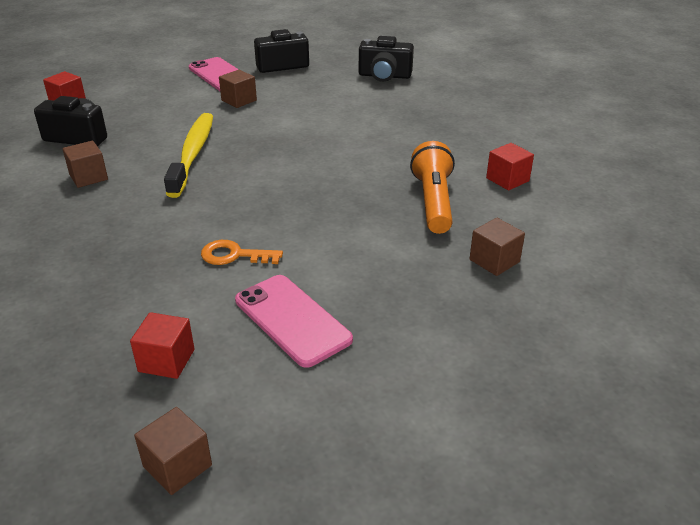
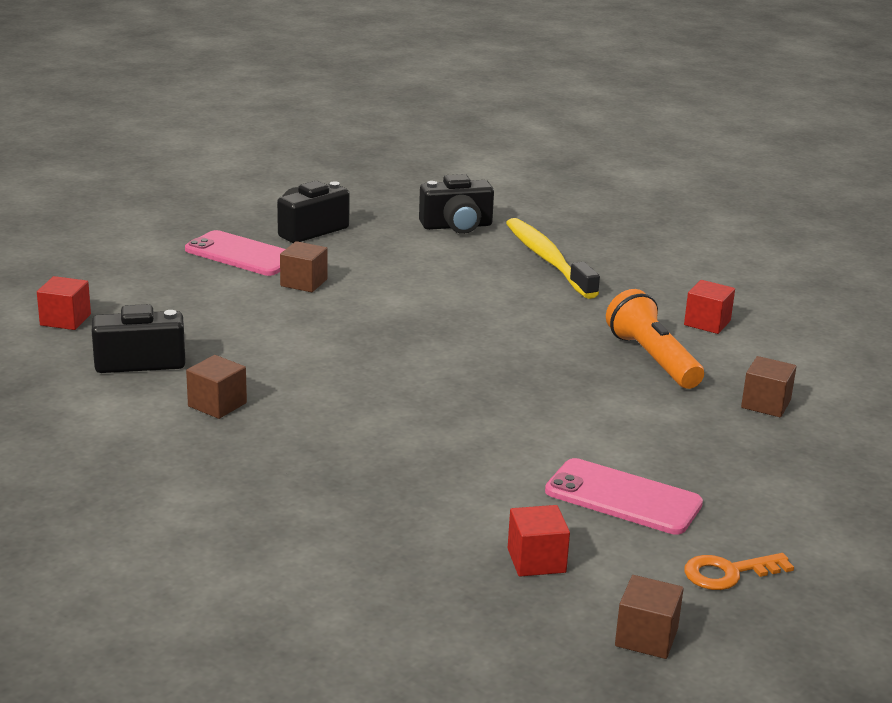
camera: 25 degrees left, 10 degrees down
(192, 154) = (320, 356): yellow toothbrush -> yellow toothbrush (548, 260)
(234, 255) = (496, 452): orange key -> orange key (728, 573)

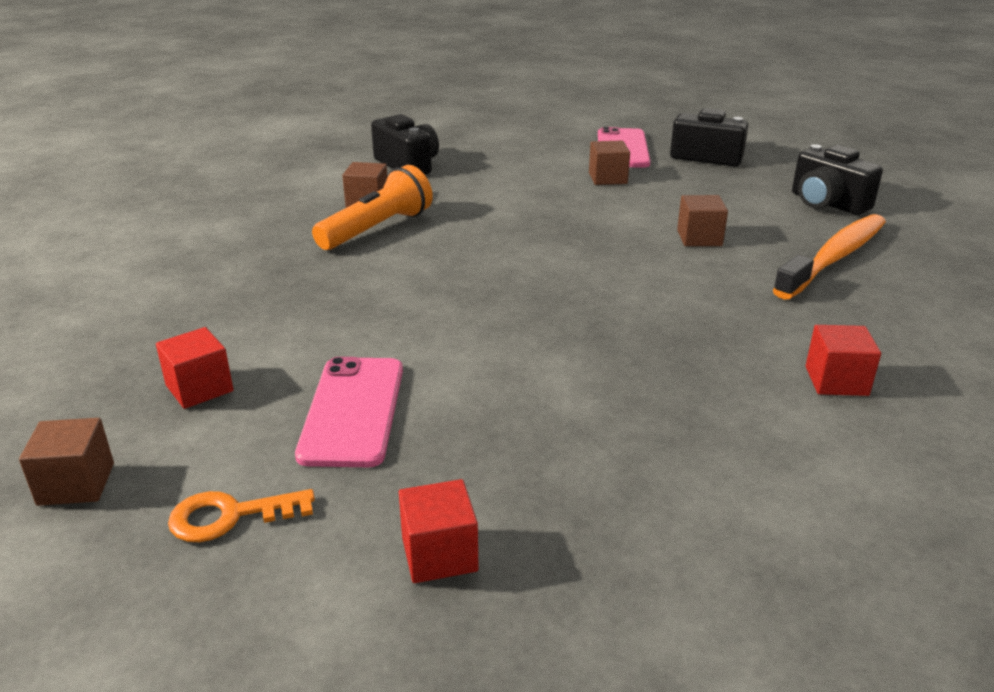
camera: 65 degrees right, 5 degrees up
(65, 320) = (441, 133): red cube -> red cube (439, 554)
(548, 260) = (833, 258): yellow toothbrush -> orange toothbrush
(652, 359) = (688, 364): orange flashlight -> orange flashlight (377, 229)
(728, 573) = (230, 516): orange key -> orange key turned 60 degrees counterclockwise
(766, 404) = (673, 467): brown cube -> brown cube (699, 238)

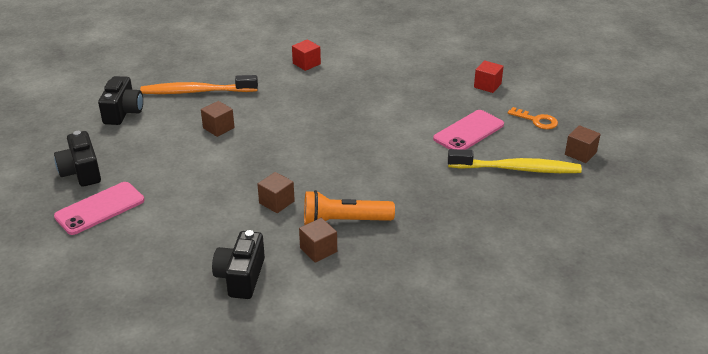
camera: 135 degrees left, 5 degrees up
(199, 388) = (516, 169): red cube -> yellow toothbrush
(607, 178) = (166, 188): brown cube -> brown cube (276, 202)

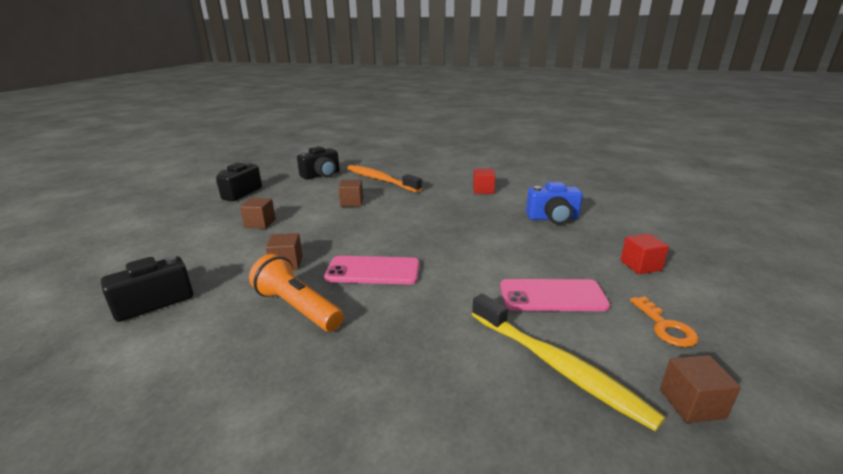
camera: 45 degrees right, 10 degrees down
(100, 208) = (202, 214): pink phone -> pink phone (373, 271)
(318, 250) = (234, 318): brown cube -> brown cube (260, 223)
(395, 70) = (553, 218): none -> blue camera

